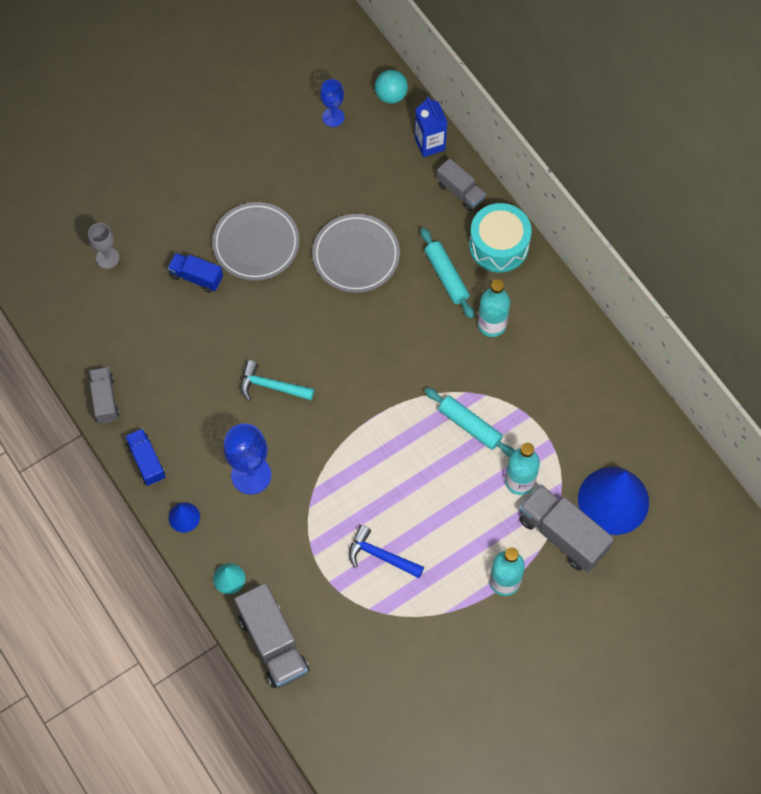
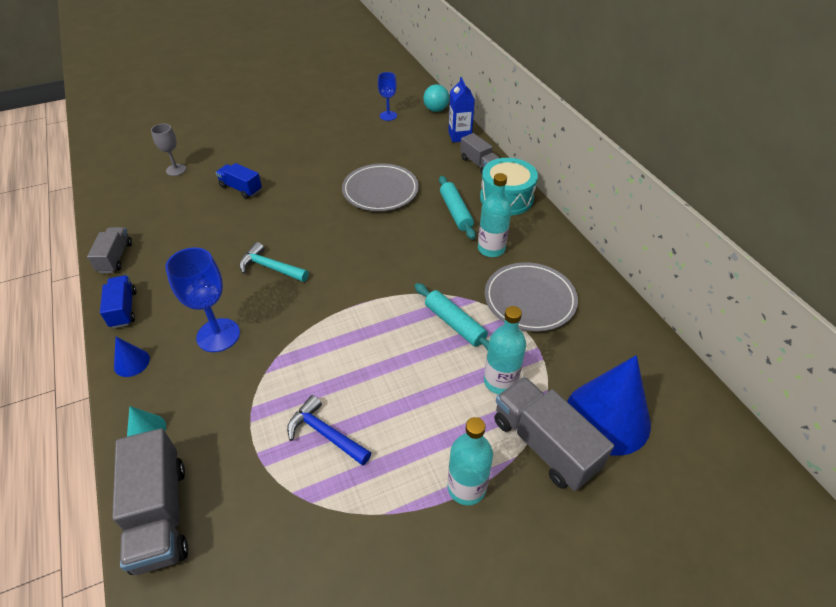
camera: 10 degrees right, 20 degrees down
(256, 243) = (299, 174): grey plate -> grey plate (530, 299)

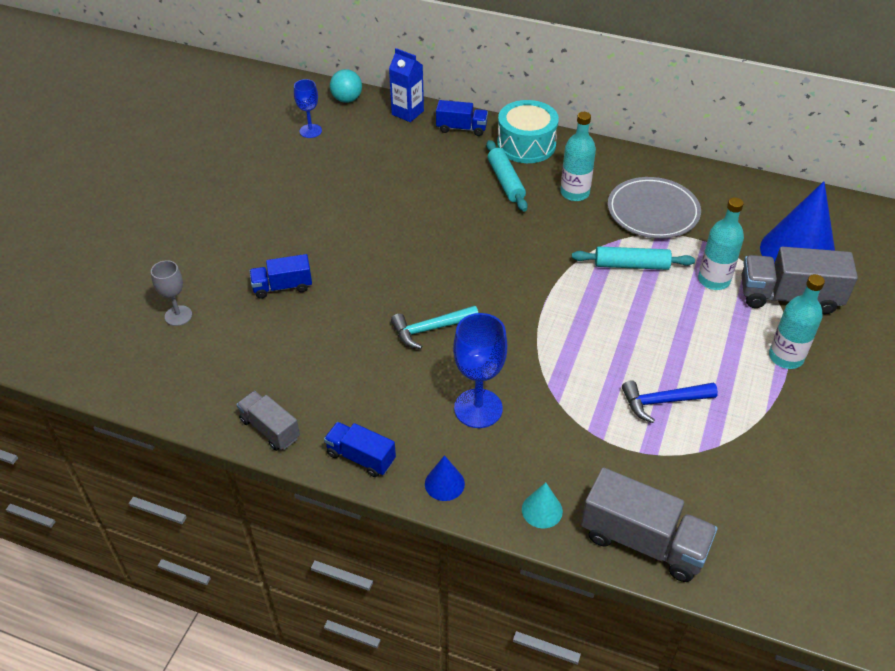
camera: 45 degrees left, 0 degrees up
(380, 190) = (416, 204): grey plate -> none
(455, 212) = (505, 181): turquoise rolling pin -> turquoise rolling pin turned 45 degrees clockwise
(479, 164) = (461, 128): grey truck -> blue truck

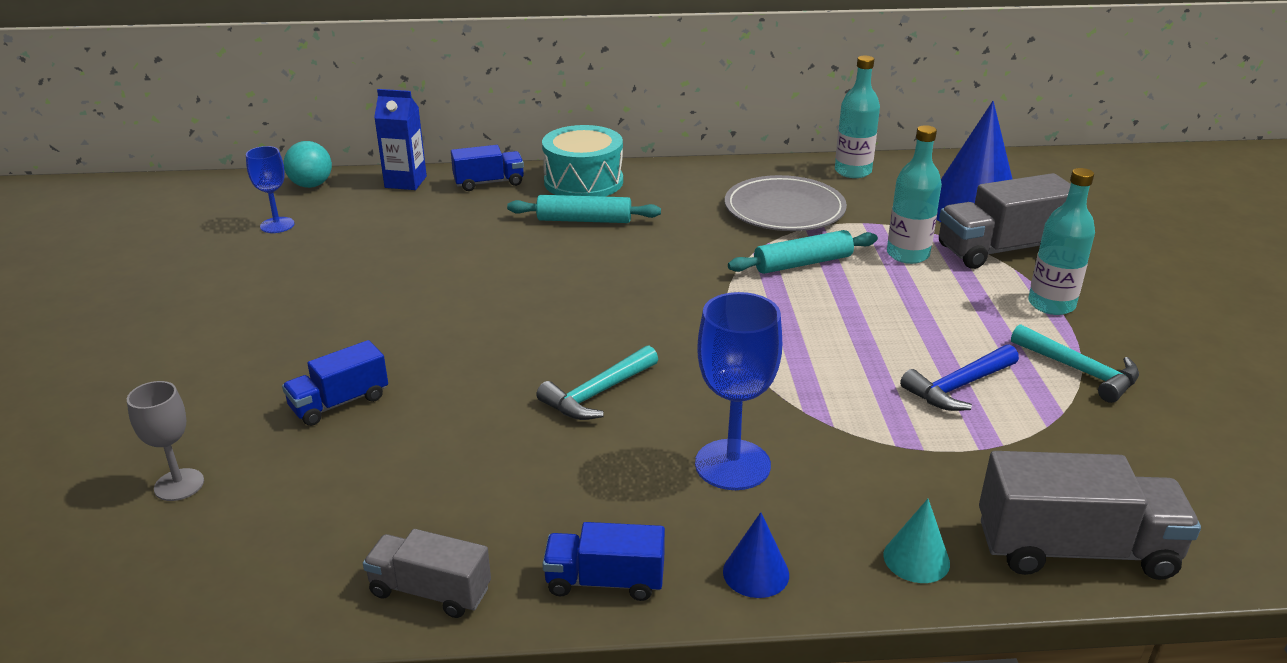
camera: 25 degrees left, 15 degrees down
(505, 181) = (584, 220): turquoise rolling pin -> turquoise rolling pin turned 45 degrees counterclockwise
(574, 193) = (678, 212): turquoise bottle -> turquoise bottle (853, 171)
(758, 418) = (1080, 371): none -> turquoise hammer

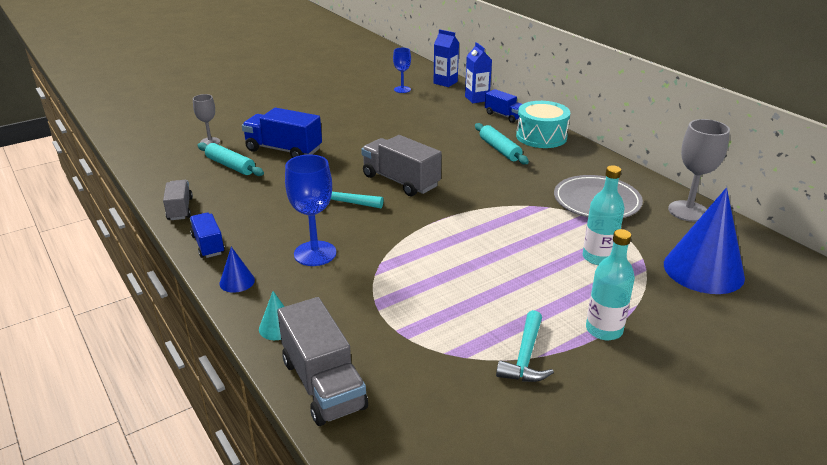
camera: 60 degrees right, 0 degrees up
(311, 185) = (445, 82): turquoise ball -> blue carton
(339, 403) = (283, 150): blue truck -> blue truck, size x1.67
(803, 263) = (537, 224): turquoise rolling pin -> turquoise rolling pin (230, 166)
(853, 171) = (688, 211): turquoise bottle -> grey goblet
(958, 387) = (455, 309): blue hammer -> none
(1001, 249) = (658, 294): grey truck -> grey truck (400, 181)

